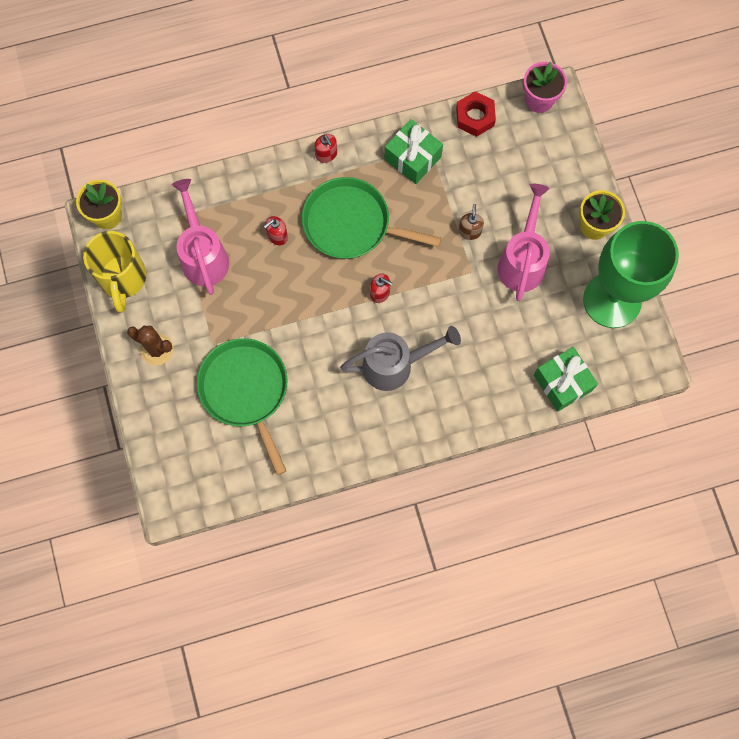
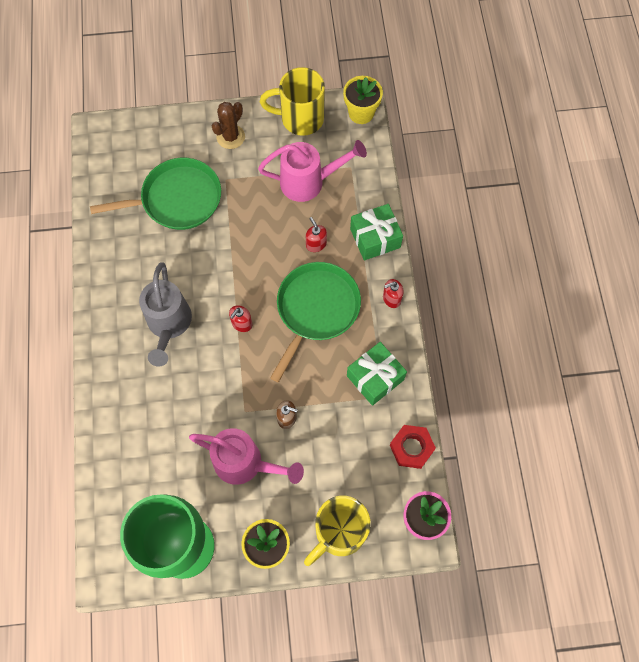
camera: 100 degrees right, 5 degrees down
(562, 383) = (112, 476): green gift -> green gift (375, 238)
(567, 168) = (338, 532): none -> yellow mug

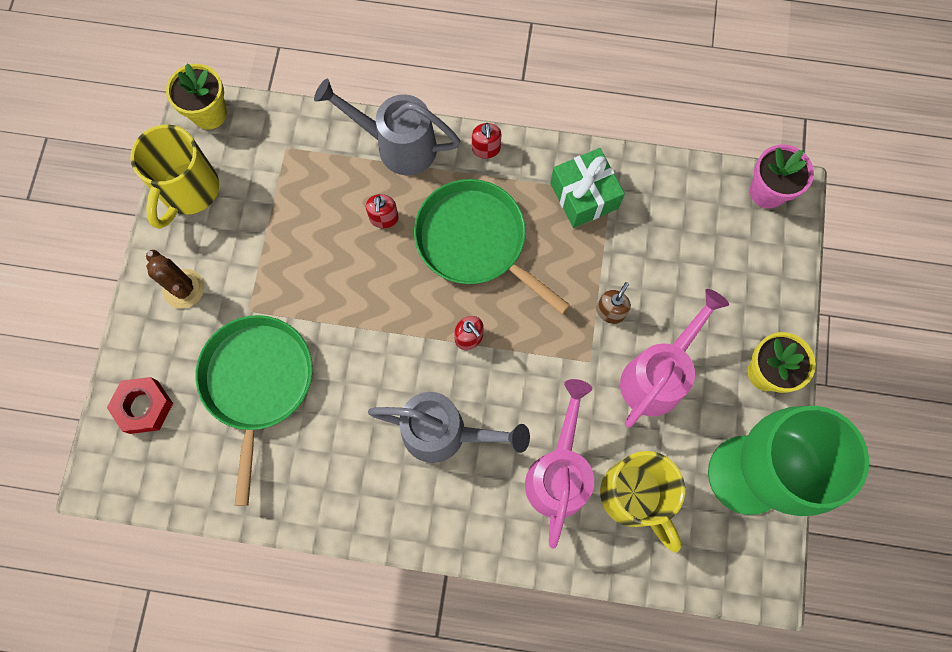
camera: 75 degrees left, 5 degrees up
(308, 182) = (290, 205): pink watering can -> pink watering can (558, 474)
(316, 244) = (384, 218): red soap dispenser -> red soap dispenser turned 75 degrees counterclockwise
(338, 532) = (764, 287): yellow mug -> yellow mug (634, 497)
(375, 238) = (398, 145): green gift -> grey watering can
(411, 448) = (680, 179): red nut -> red nut (144, 407)

